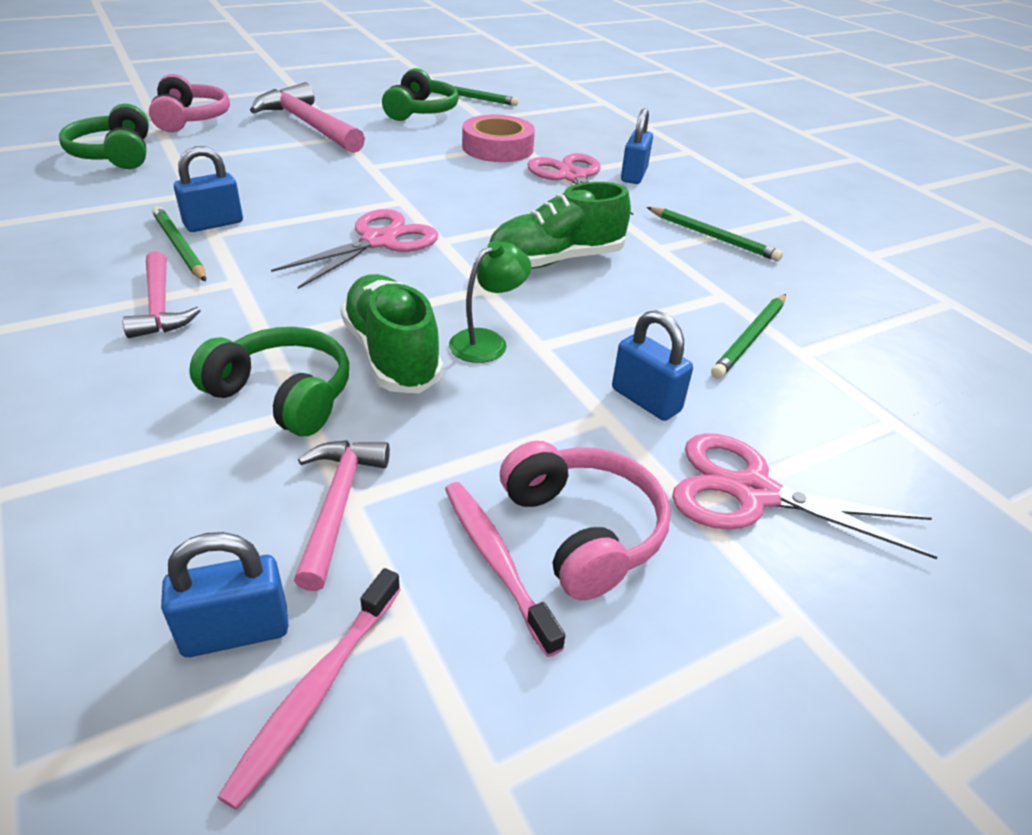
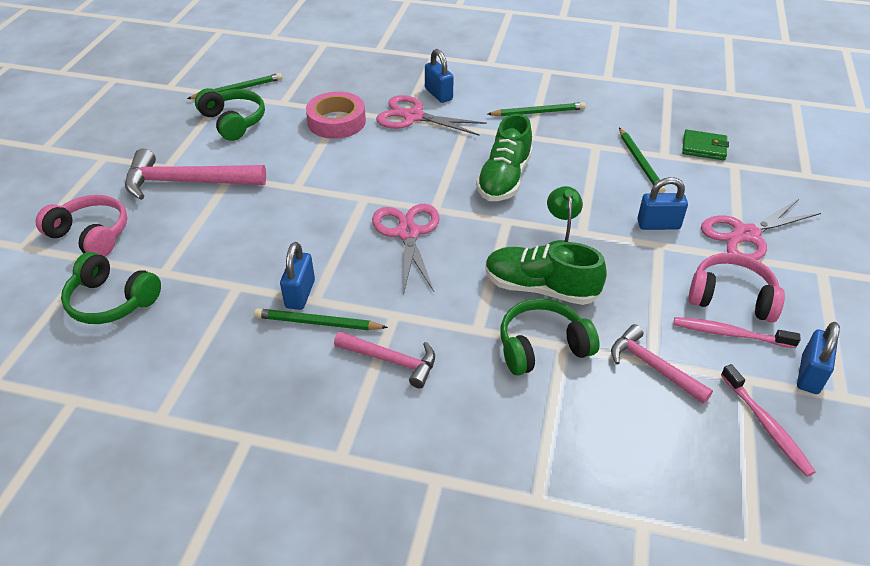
camera: 45 degrees left, 5 degrees up
(235, 632) = (714, 437): blue padlock -> blue padlock (809, 375)
(880, 379) = (704, 147): none -> green wallet

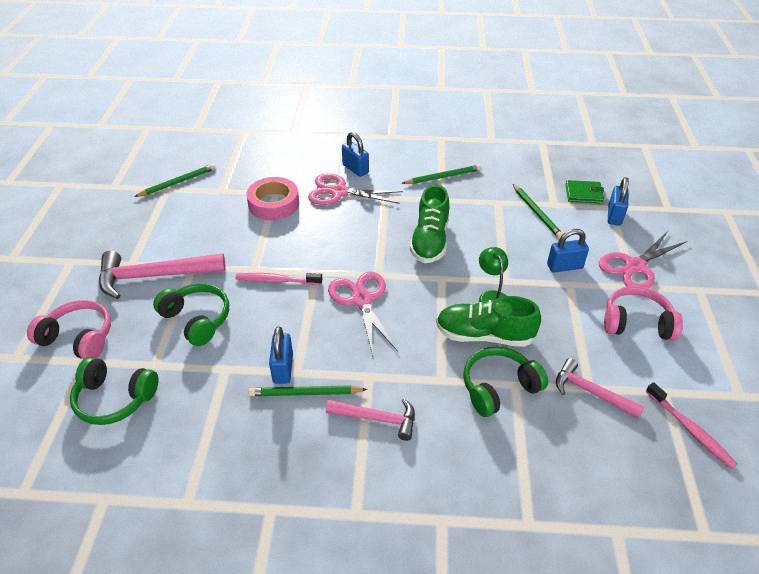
camera: 10 degrees left, 0 degrees up
(233, 122) = (182, 214): green headphones -> green headphones (197, 319)
(730, 334) = (643, 355): pink toothbrush -> pink toothbrush (277, 280)
(809, 375) = (712, 381): blue padlock -> blue padlock (614, 216)

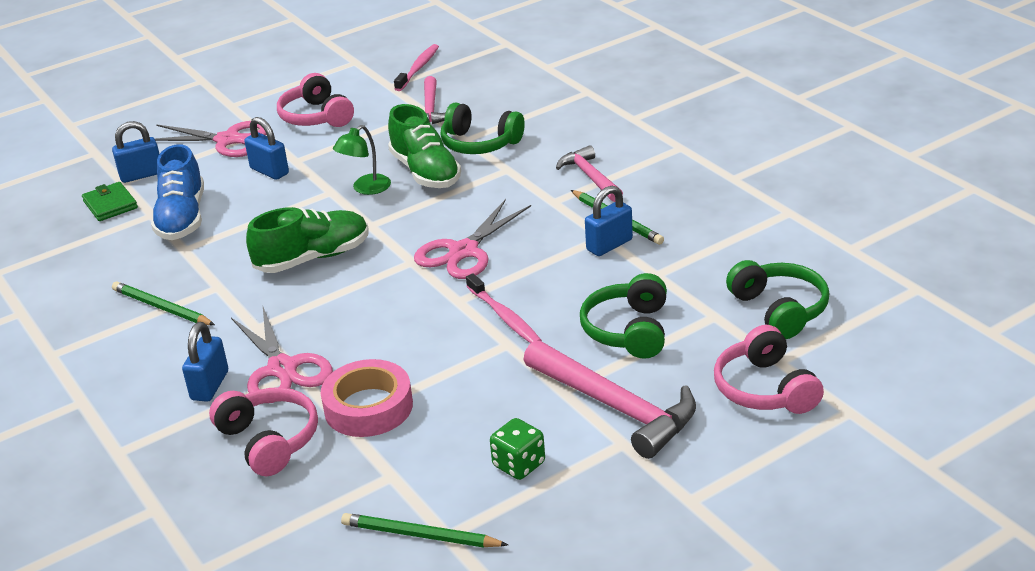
camera: 125 degrees left, 10 degrees down
(170, 226) = (519, 465): none -> green dice
(292, 170) = (269, 440): none -> pink headphones
(536, 212) = (182, 218): green pencil -> blue shoe

